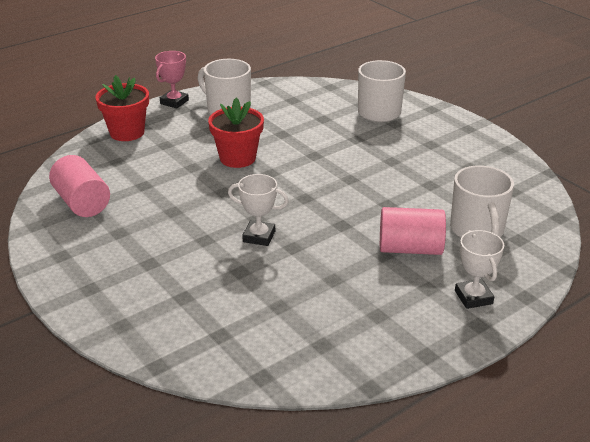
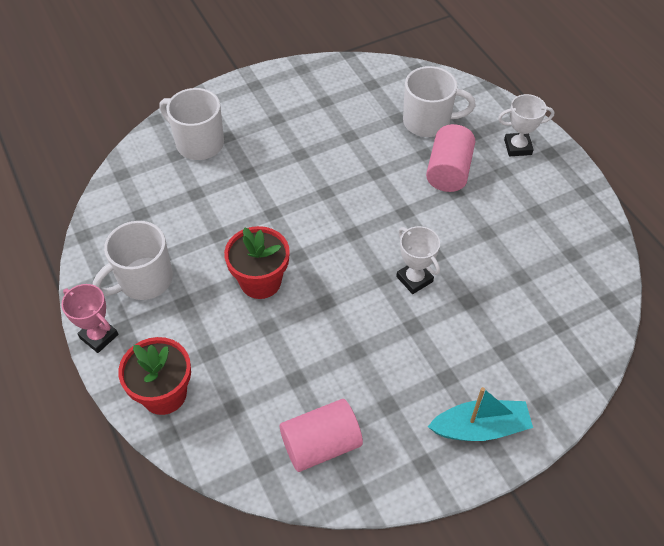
camera: 80 degrees left, 20 degrees up
(95, 285) = (480, 428): none -> turquoise boat
(259, 236) = (414, 279): white trophy -> white trophy turned 60 degrees counterclockwise

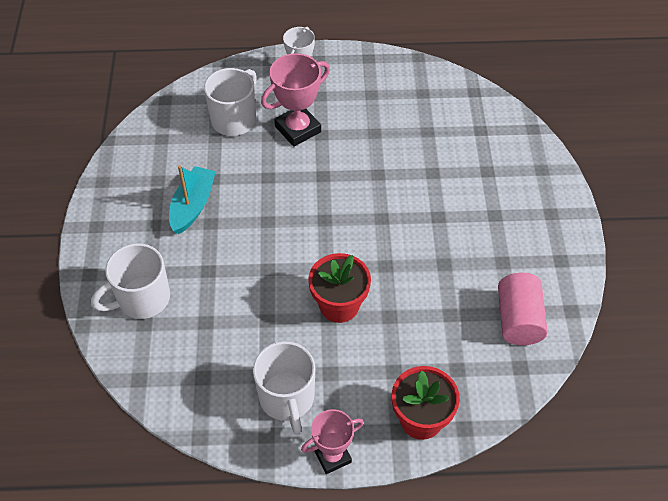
camera: 65 degrees left, 0 degrees up
(414, 279) = (394, 197): white trophy -> none
(448, 171) = (298, 129): pink cylinder -> pink trophy
(480, 428) = (545, 214): turquoise boat -> turquoise boat (192, 206)

